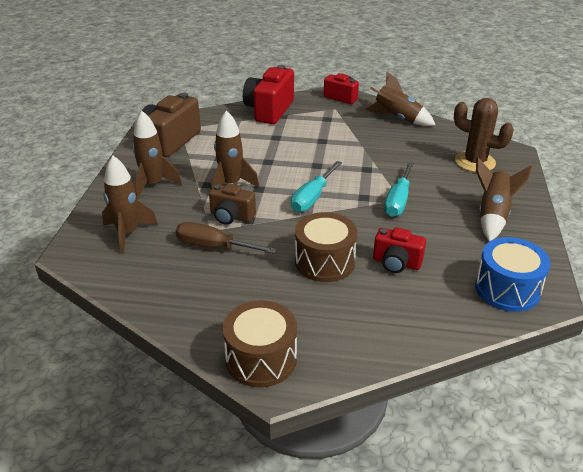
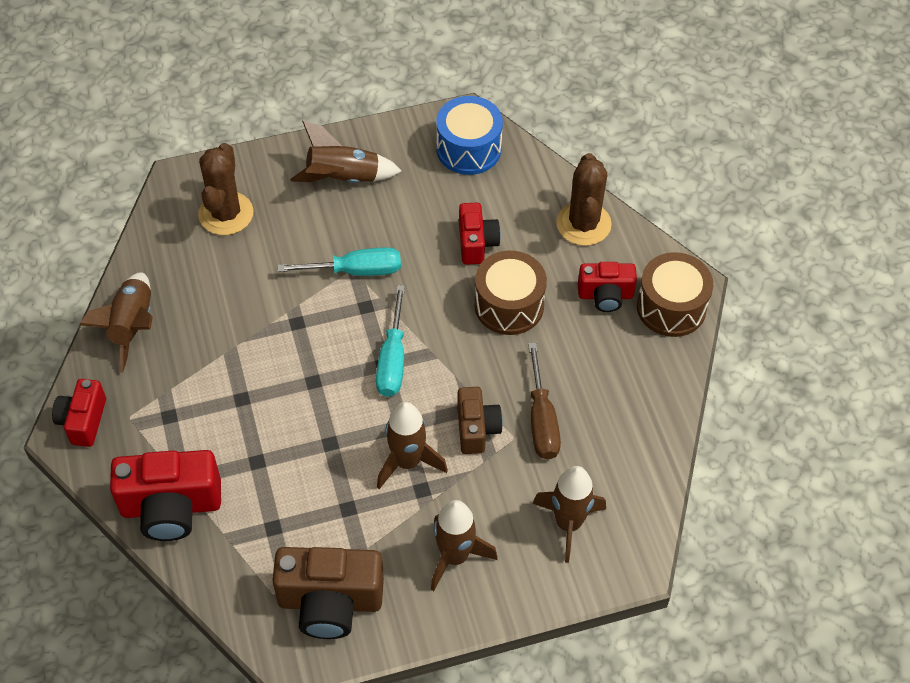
camera: 115 degrees left, 20 degrees up
(300, 319) = (605, 295): none -> red camera
(312, 197) = (392, 359): turquoise screwdriver -> turquoise screwdriver turned 90 degrees clockwise
(388, 334) = (583, 224): none -> brown cactus

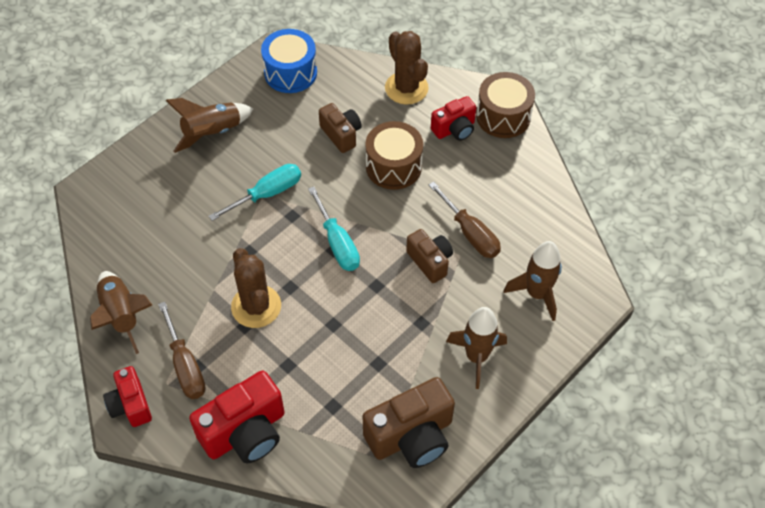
camera: 30 degrees left, 0 degrees up
(159, 408) = (185, 365): none -> brown screwdriver
(226, 214) = (139, 198): brown cactus -> brown cactus (256, 306)
(407, 462) = (398, 309): brown rocket -> none
(476, 243) = (341, 134): red camera -> brown camera

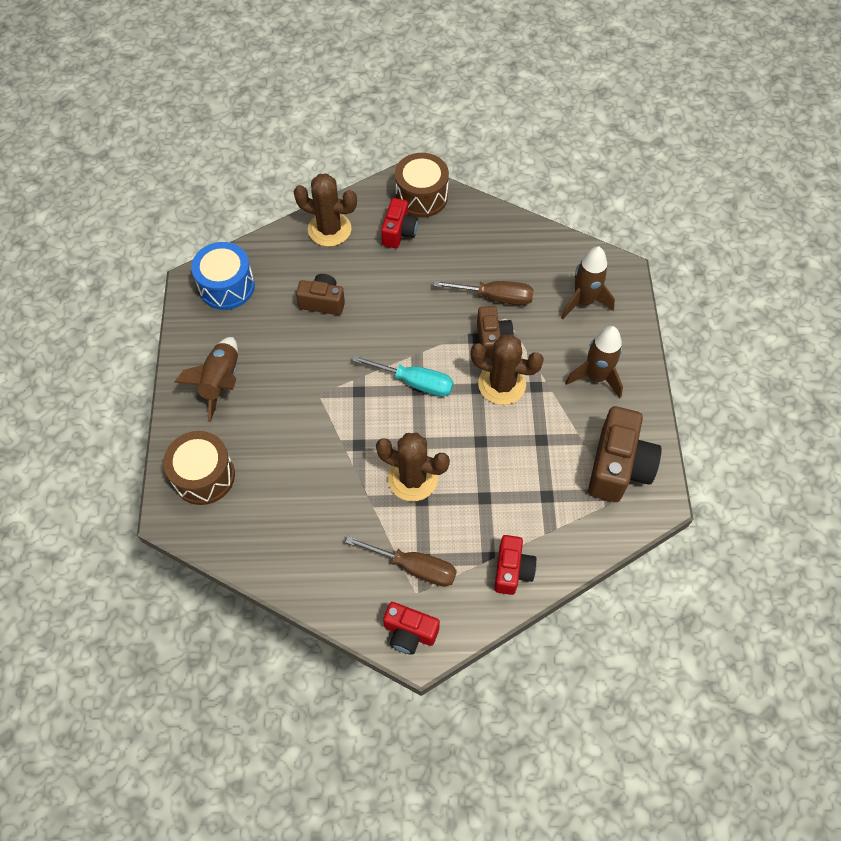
camera: 45 degrees left, 5 degrees up
(122, 315) = (321, 577): brown rocket -> none
(245, 432) = (512, 570): red camera -> red camera, size x0.60
(267, 194) = (320, 392): turquoise screwdriver -> none
(393, 166) = (388, 294): brown drum -> brown drum (204, 476)
(398, 299) = (502, 384): none -> brown cactus
(430, 261) = (492, 339): brown camera -> brown camera turned 75 degrees clockwise

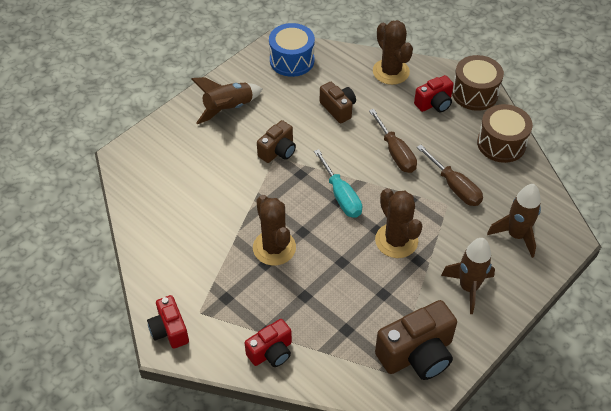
camera: 45 degrees right, 10 degrees down
(204, 476) = (161, 150): brown drum -> brown drum (501, 144)
(413, 567) = (215, 297): brown screwdriver -> brown screwdriver (395, 152)
(492, 339) = (422, 210): brown camera -> brown camera (278, 151)

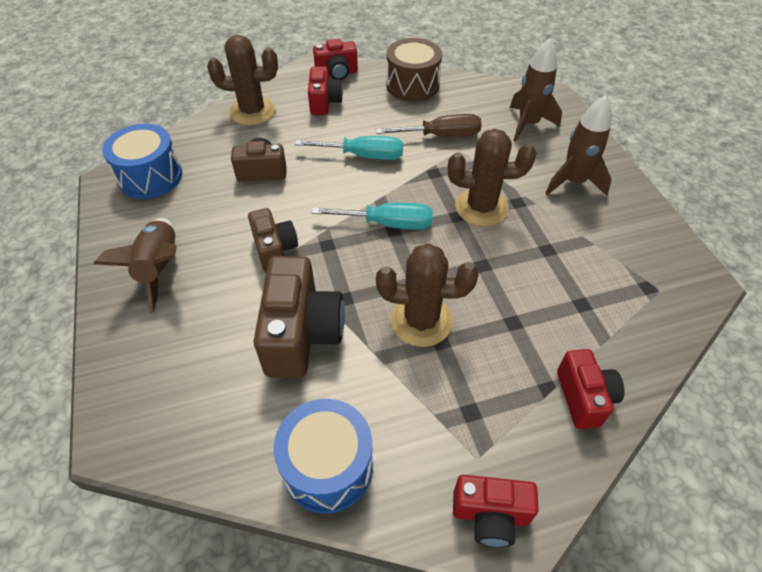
camera: 60 degrees left, 0 degrees up
(156, 247) = (328, 466): none -> blue drum
(395, 152) = (362, 156): brown screwdriver -> turquoise screwdriver
(417, 354) = (641, 258): brown camera -> brown camera (302, 334)
(474, 93) = (337, 73): brown drum -> red camera

